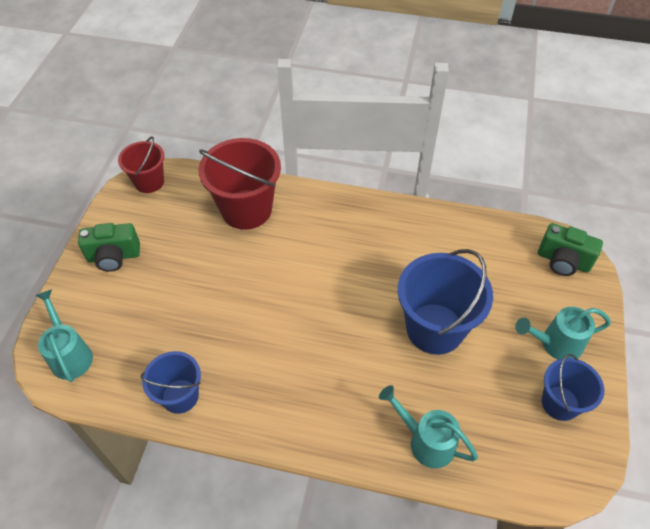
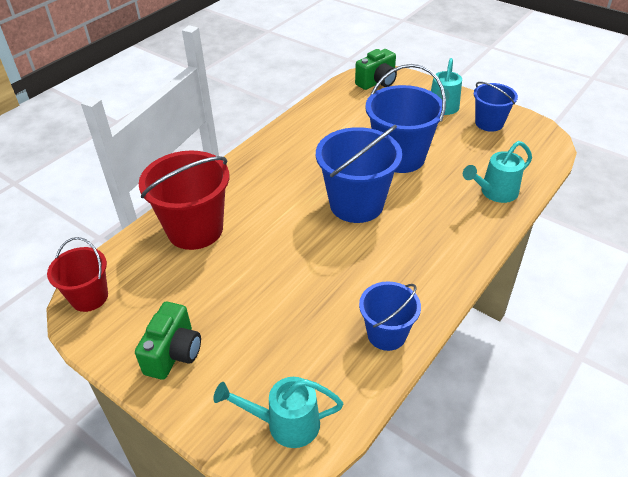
camera: 65 degrees left, 10 degrees down
(338, 315) = (356, 204): none -> blue bucket

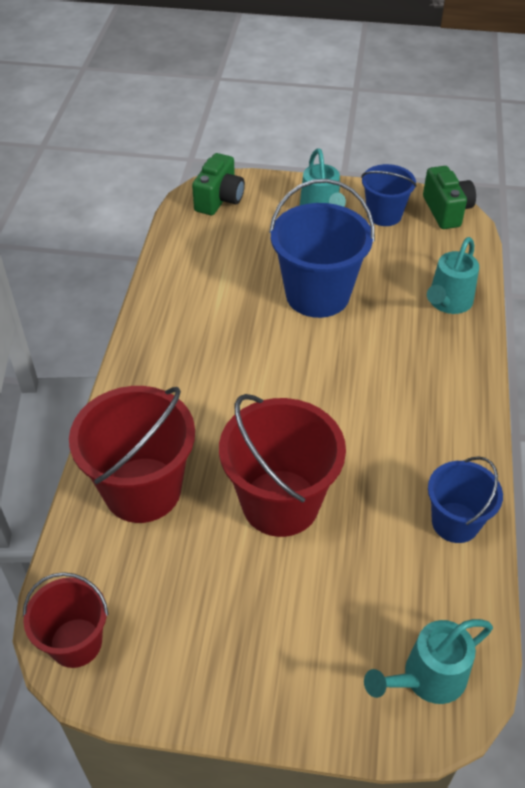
camera: 30 degrees left, 5 degrees up
(174, 353) = (242, 661): green camera -> green camera (446, 211)
(274, 271) = (280, 503): none -> red bucket
(356, 204) = (312, 376): blue bucket -> none

